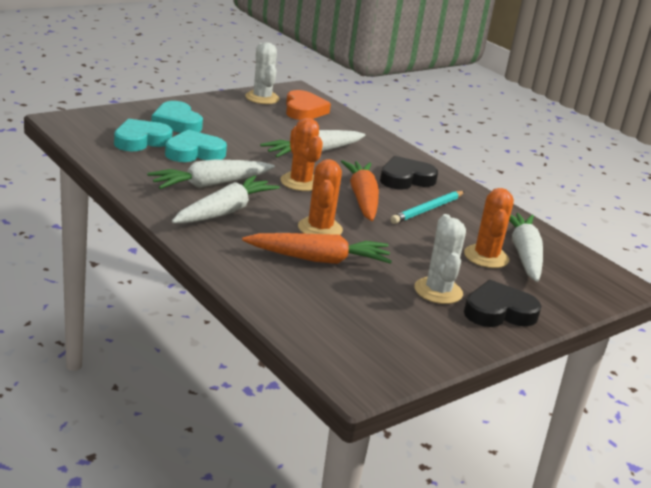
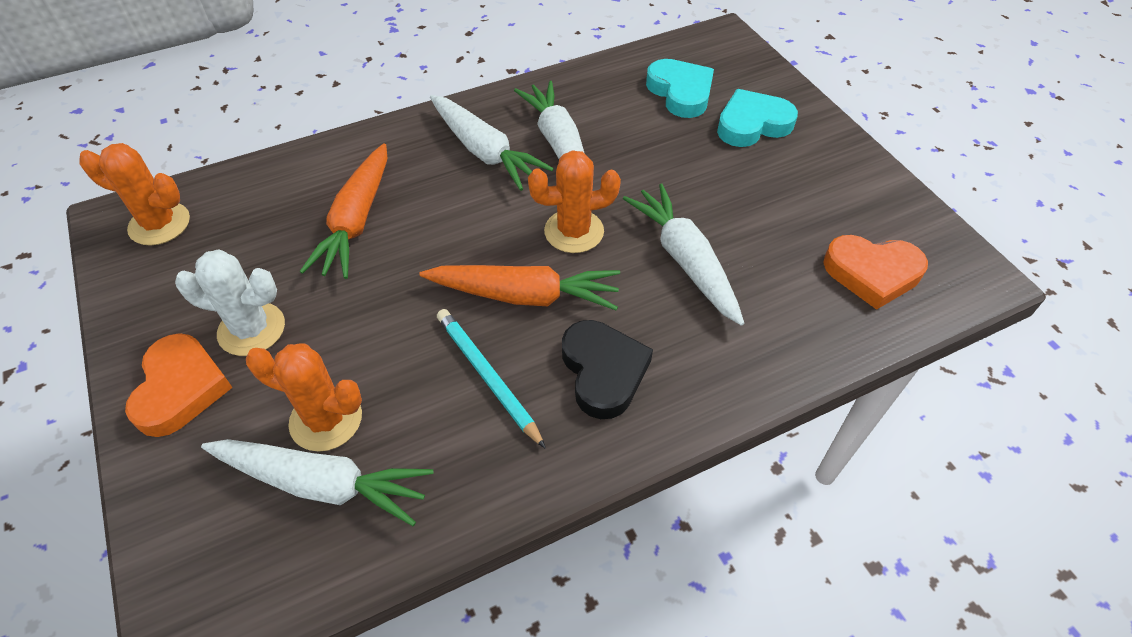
camera: 105 degrees right, 25 degrees up
(194, 152) = (654, 135): turquoise heart -> none
(262, 98) = (904, 223): white cactus -> none
(320, 228) = (434, 233): orange cactus -> orange cactus (159, 224)
(498, 312) = (180, 388): black heart -> orange heart

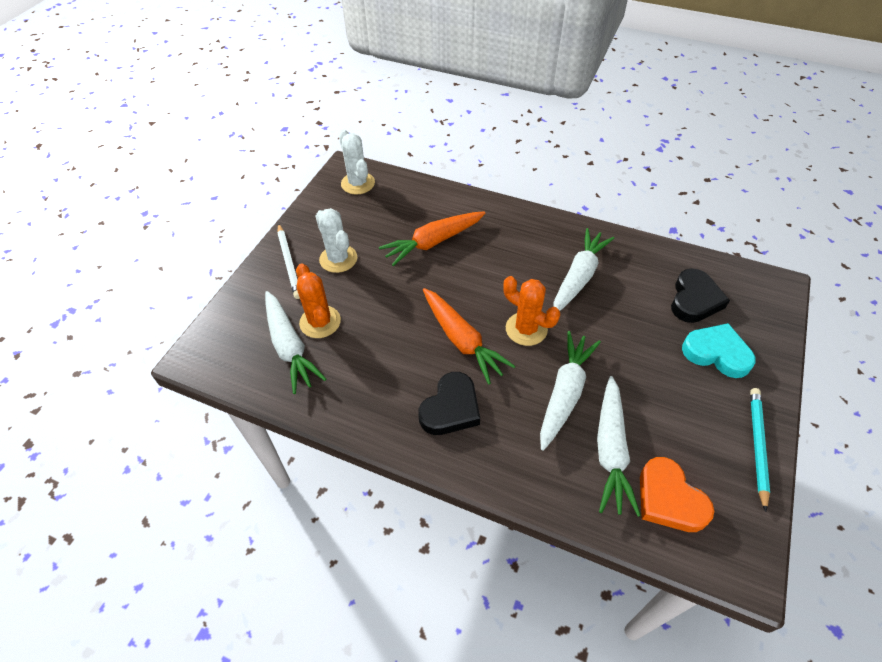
camera: 50 degrees right, 0 degrees up
(159, 224) = (358, 183): orange cactus -> white cactus
(180, 388) = (289, 263): orange heart -> white pencil
(485, 151) = (534, 252): white carrot -> white carrot (610, 450)
(487, 377) = (399, 362): turquoise pencil -> turquoise pencil (757, 446)
(680, 92) = (694, 300): turquoise heart -> black heart

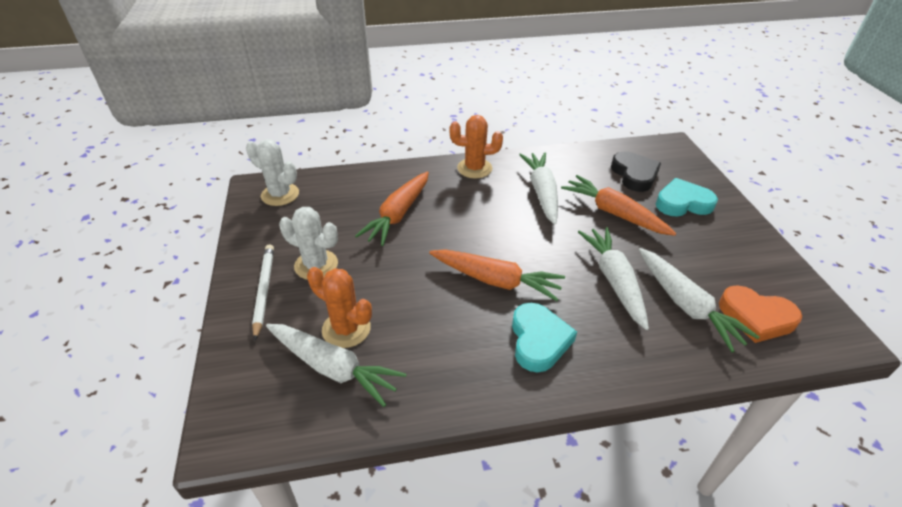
camera: 35 degrees left, 10 degrees down
(289, 263) = (264, 290): white pencil -> white pencil turned 135 degrees counterclockwise
(451, 408) = (538, 340): black heart -> turquoise heart
(526, 329) = (539, 247): orange cactus -> orange cactus (474, 168)
(630, 330) = (614, 213): none -> orange carrot
(757, 446) = (766, 250): turquoise pencil -> none

